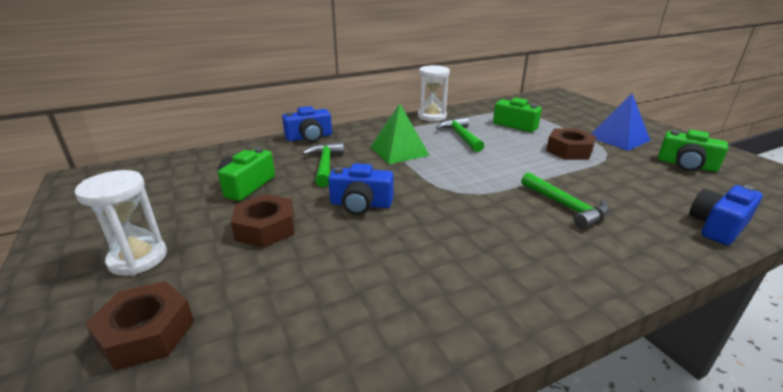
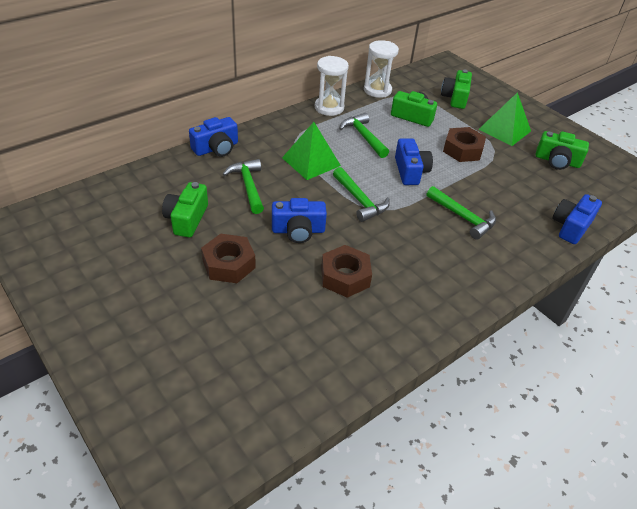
camera: 15 degrees left, 15 degrees up
(138, 258) = (139, 305): white hourglass -> white hourglass (377, 90)
(146, 333) = (189, 363): brown nut -> brown nut (345, 276)
(442, 183) = (360, 200): none -> green hammer
(506, 163) = (410, 171): none -> blue camera
(563, 115) = (455, 98): none -> green camera
(619, 138) = (504, 130): blue pyramid -> green pyramid

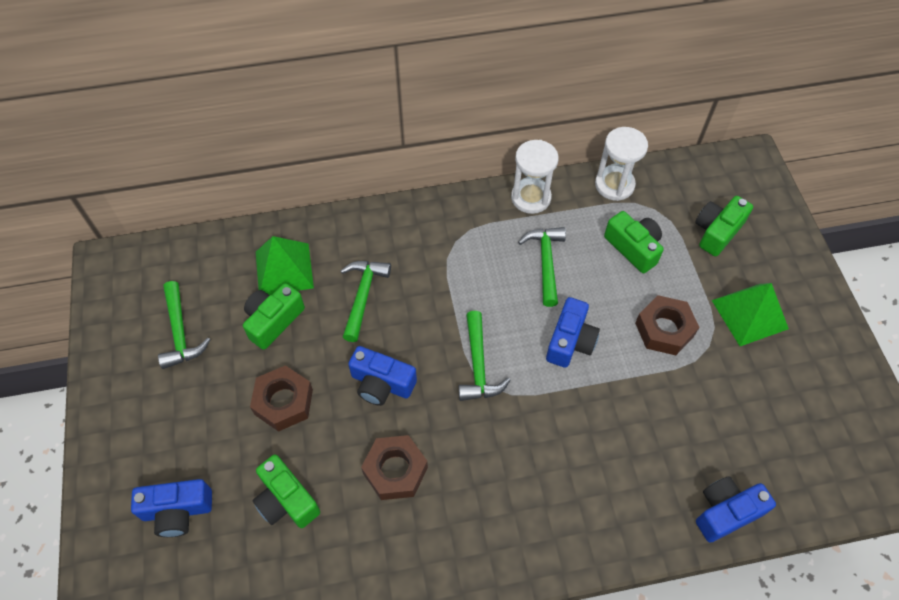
camera: 30 degrees right, 15 degrees up
(216, 148) = (358, 223): blue camera -> blue camera (177, 511)
(311, 161) = (456, 282): green pyramid -> green pyramid (284, 269)
(463, 217) = (590, 441): green hammer -> green hammer (180, 333)
(557, 161) = (788, 396): green camera -> green camera (286, 500)

